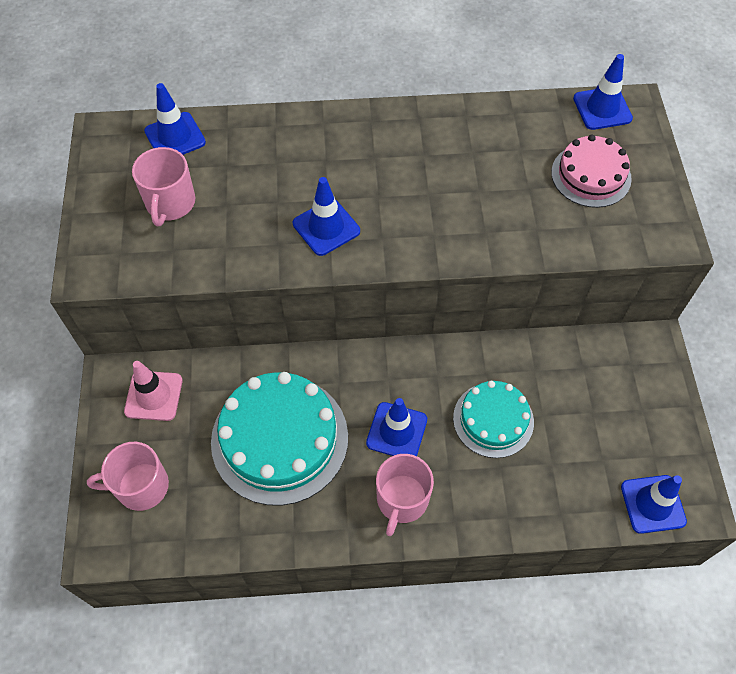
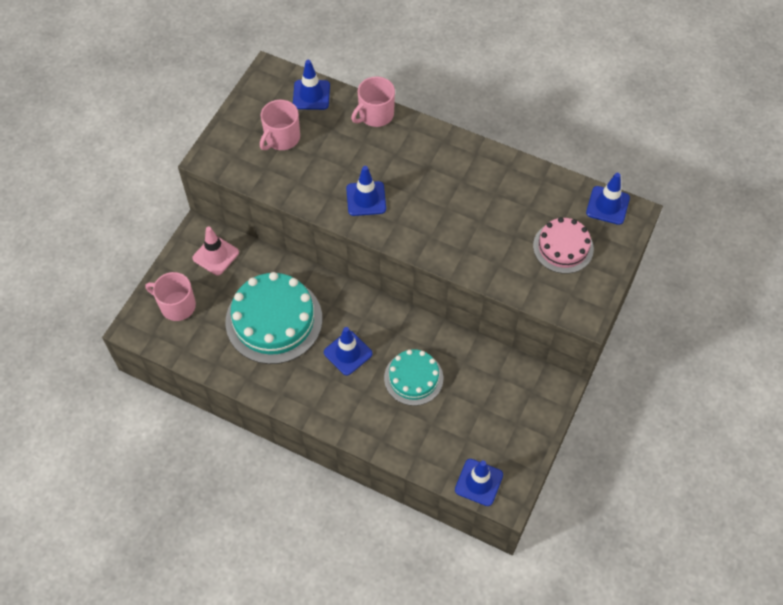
camera: 30 degrees right, 0 degrees up
(402, 500) = (323, 395): pink mug -> pink mug (375, 115)

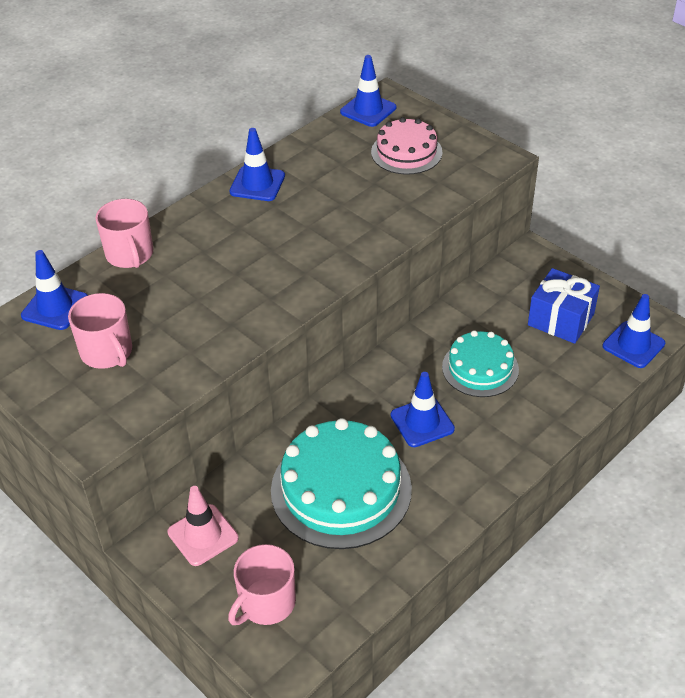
camera: 70 degrees left, 15 degrees down
(366, 199) = (256, 291): blue traffic cone -> blue traffic cone (257, 184)
(487, 424) = (561, 319): none -> blue gift

